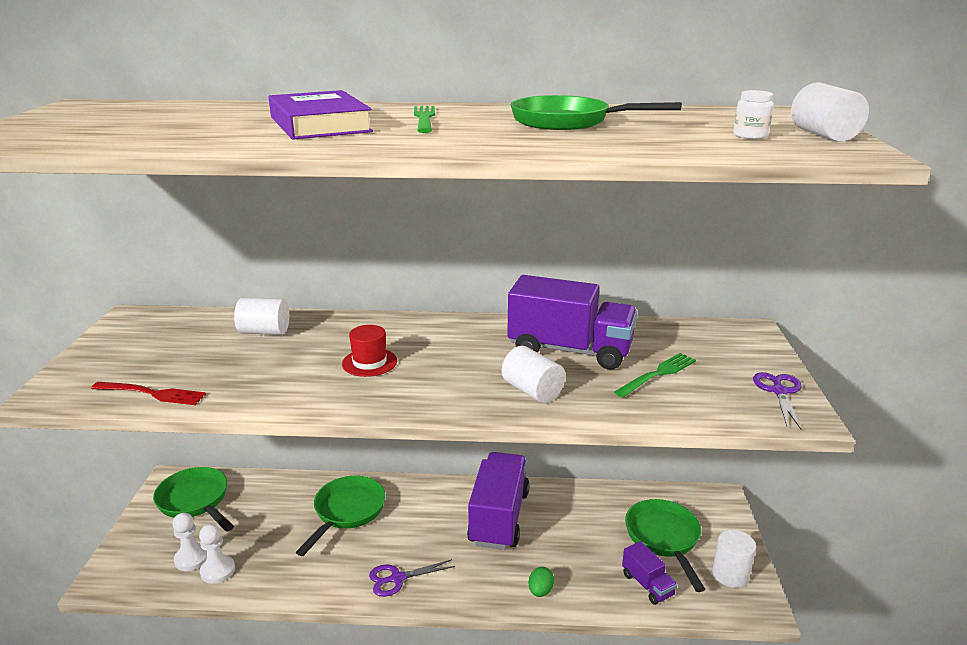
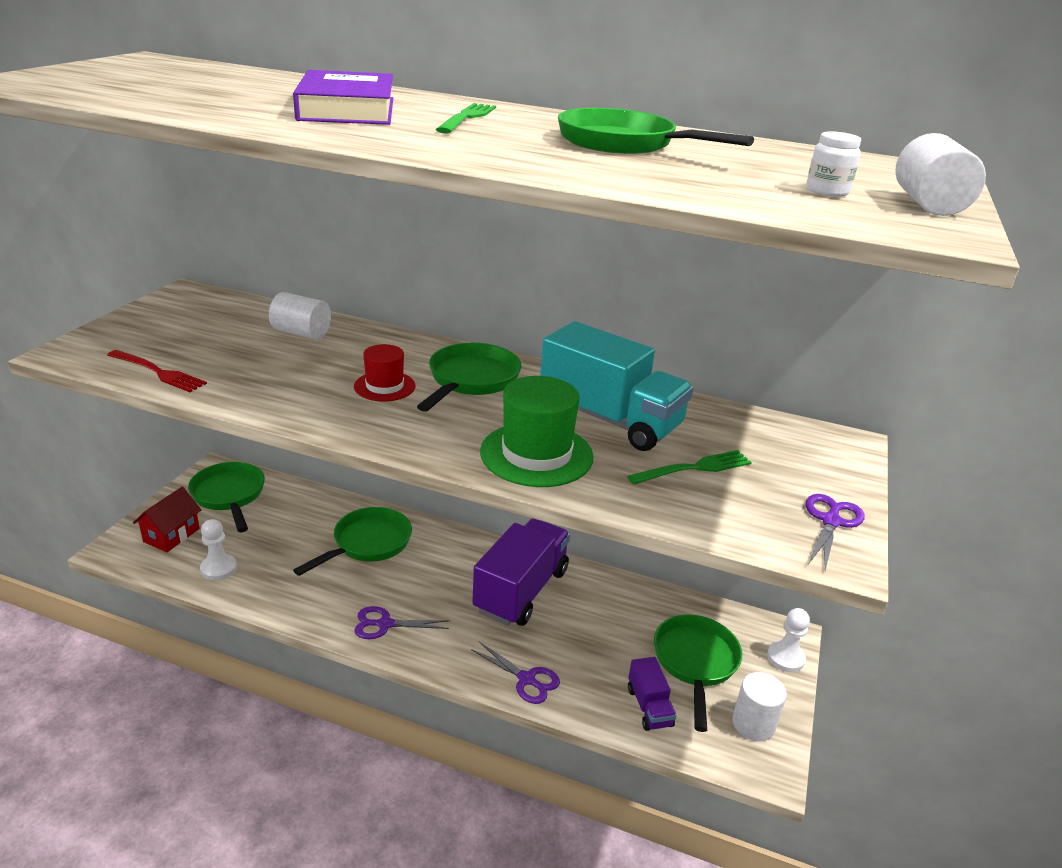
camera: 15 degrees right, 5 degrees up
(155, 552) = (171, 535): none -> red house
(191, 558) = (200, 550): white pawn -> white pawn (785, 658)
(439, 342) = (471, 380): none -> green pan
(532, 391) = (536, 454): white cylinder -> green hat
(540, 591) = (526, 679): green egg -> purple scissors
(570, 350) = (609, 420): purple truck -> turquoise truck

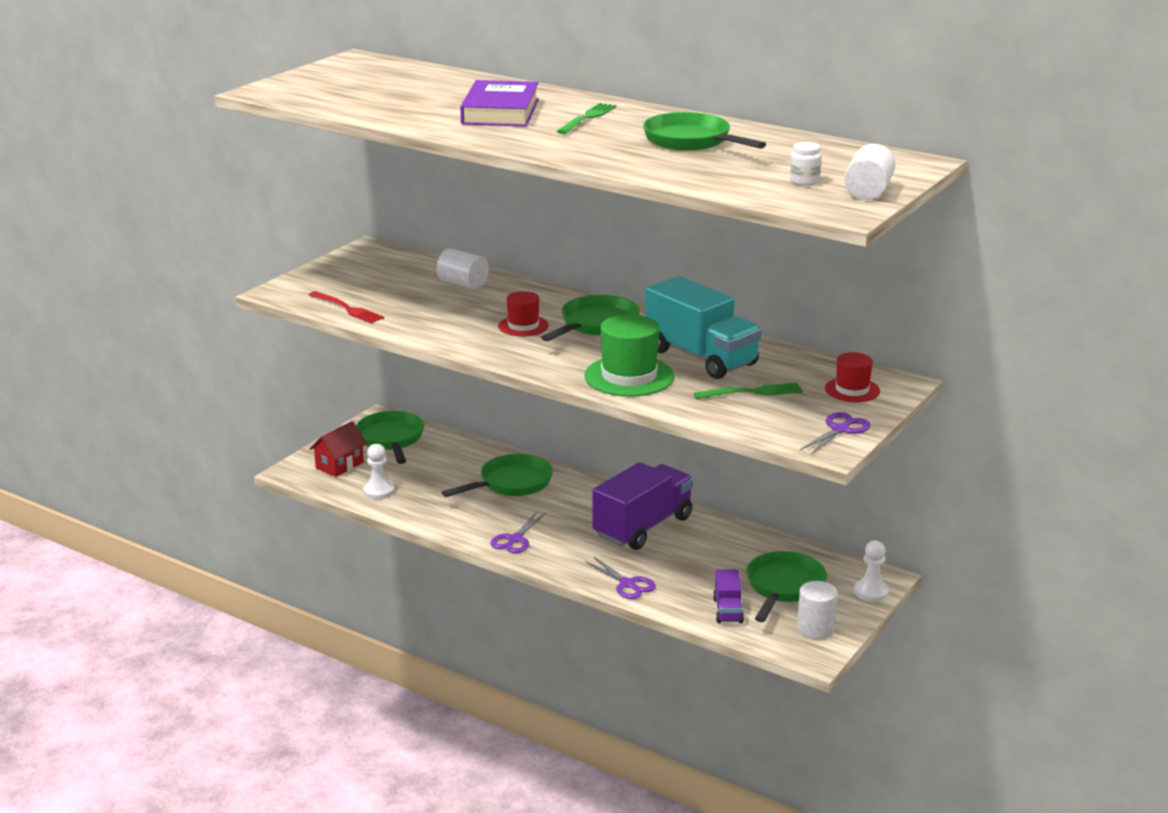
camera: 15 degrees right, 5 degrees down
(385, 624) = (515, 539): purple scissors -> purple scissors turned 75 degrees counterclockwise
(803, 456) = (852, 390): none -> red hat

